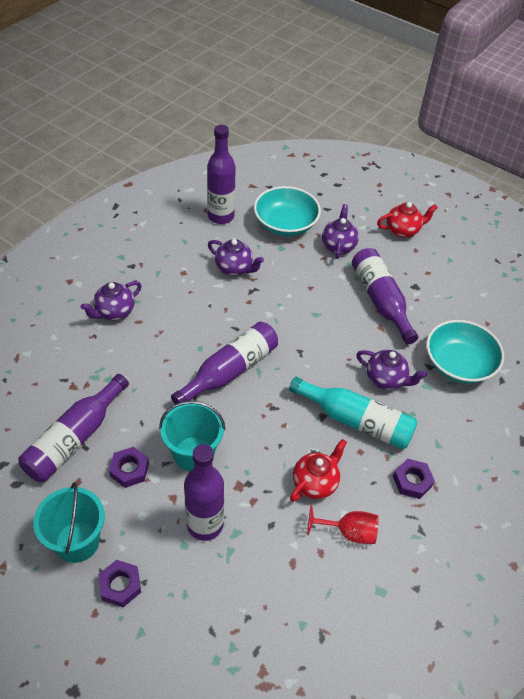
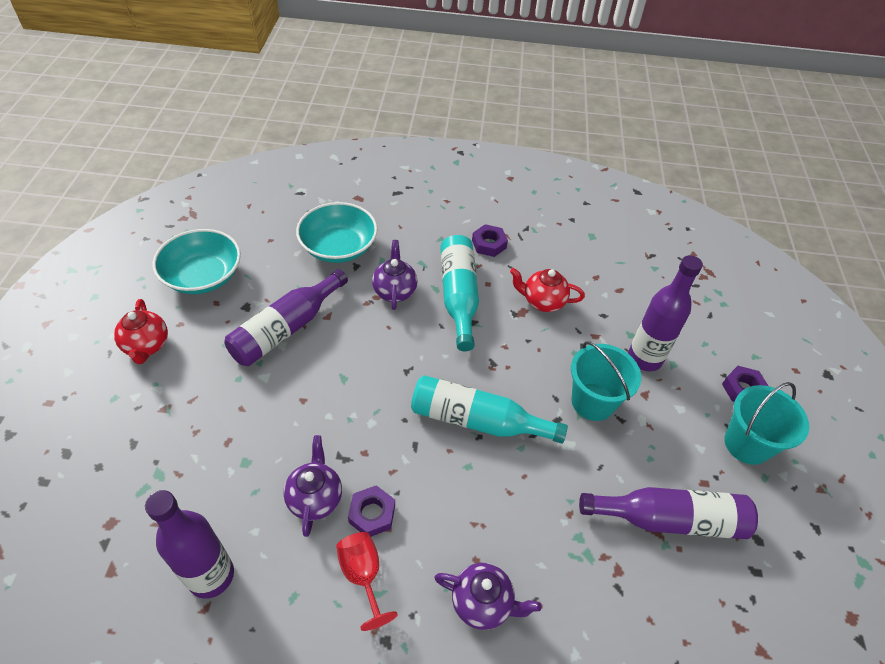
camera: 120 degrees left, 0 degrees up
(129, 470) = (653, 445): purple nut -> purple nut (372, 514)
(230, 371) = (477, 420): purple bottle -> turquoise bottle
(285, 224) = (190, 479): turquoise bowl -> turquoise bowl (203, 276)
(338, 246) = (210, 400): purple teapot -> none
(349, 532) = (565, 266): red goblet -> red goblet (363, 575)
(403, 230) = (147, 346): red teapot -> red teapot turned 150 degrees counterclockwise

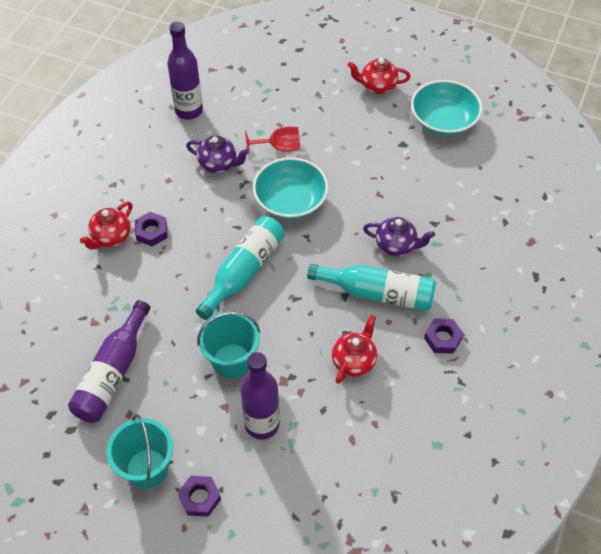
camera: 110 degrees right, 5 degrees up
(286, 329) = (372, 166): purple bottle -> none
(338, 247) = (461, 214): turquoise bowl -> turquoise bowl (290, 201)
(363, 575) = (156, 180): red goblet -> red goblet (279, 147)
(372, 514) = (195, 192): purple nut -> purple nut (151, 232)
(483, 603) = (111, 237): purple teapot -> red teapot

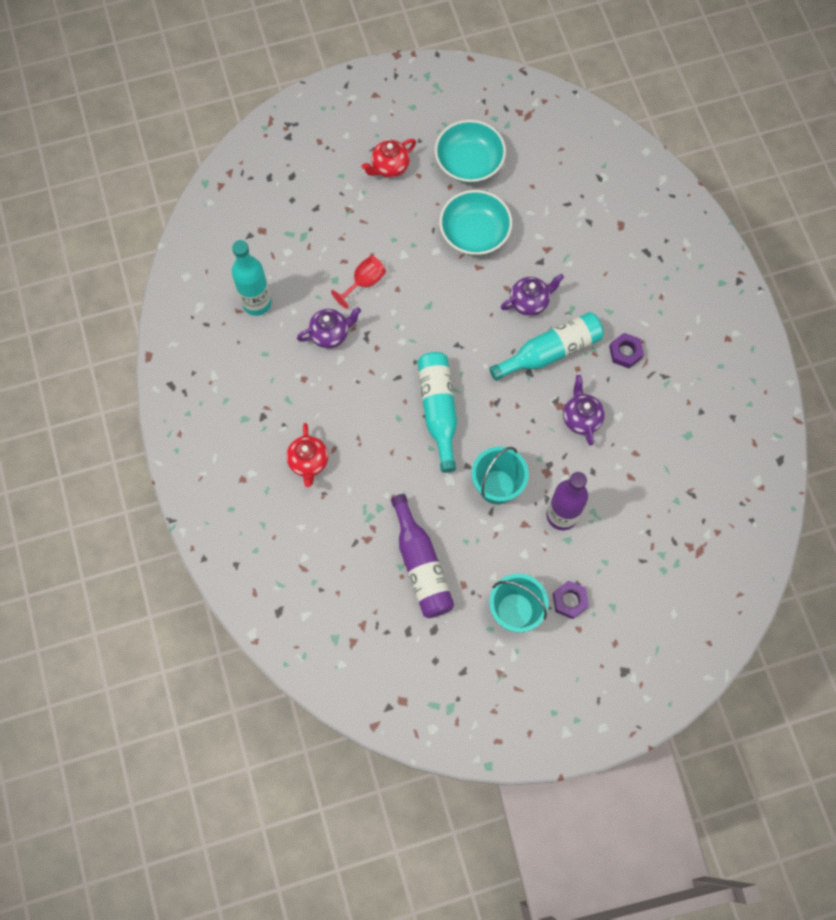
camera: 40 degrees left, 15 degrees up
(151, 232) = (336, 433): purple nut -> none
(189, 111) = (257, 303): purple bottle -> turquoise bottle
(290, 201) = (417, 324): turquoise bowl -> turquoise bowl (474, 233)
(354, 361) = (581, 418): red teapot -> purple teapot

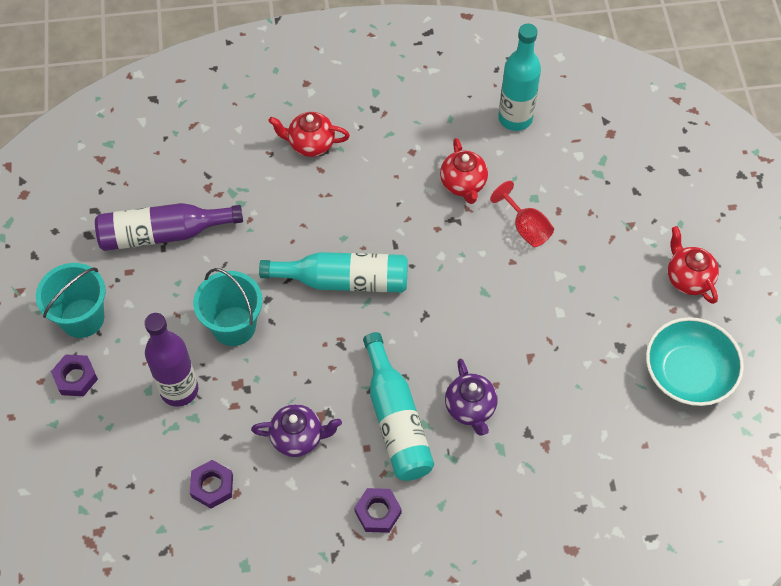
camera: 100 degrees right, 10 degrees down
(330, 334) = (463, 184): purple teapot -> red teapot
(474, 233) = (580, 361): turquoise bowl -> none
(634, 472) = (212, 486): none -> purple nut

